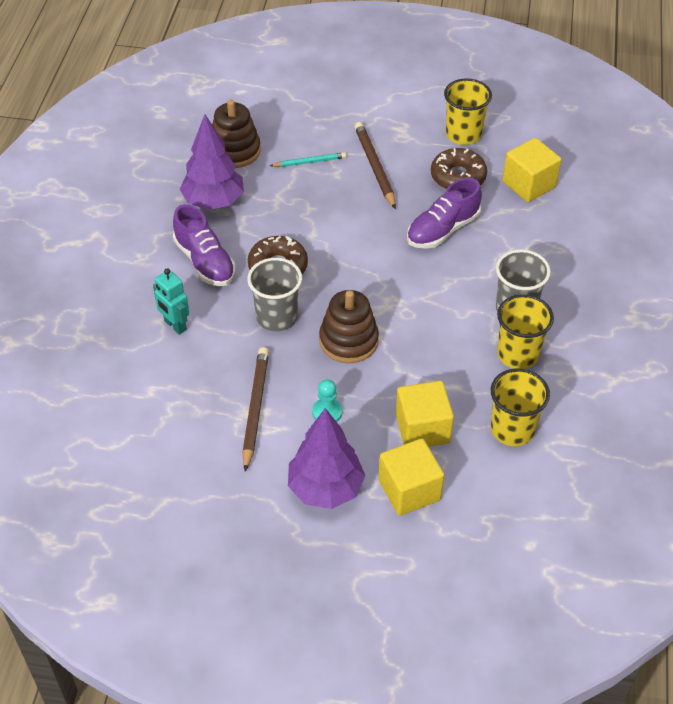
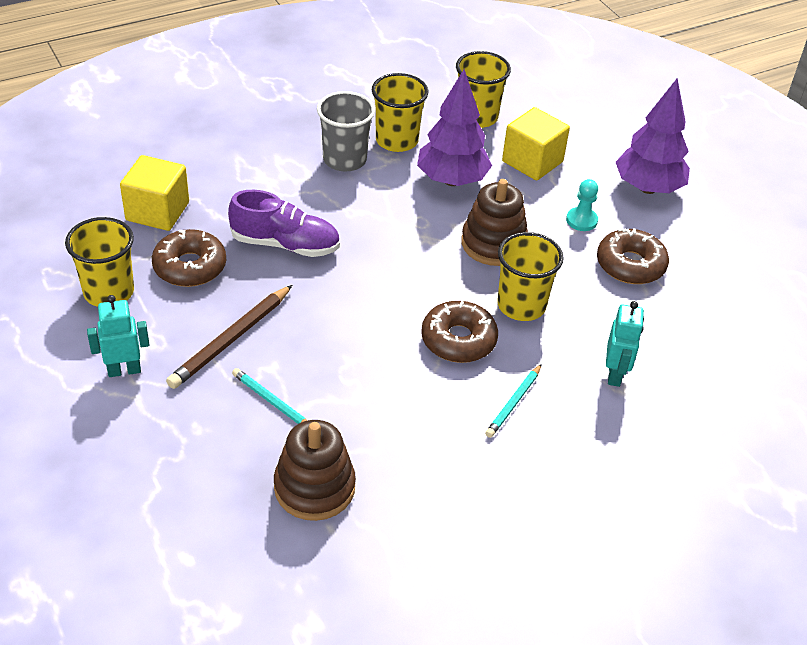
camera: 130 degrees left, 5 degrees down
(205, 262) = (513, 403): purple shoe -> turquoise pencil
(213, 202) = (420, 452): purple tree -> purple tree (452, 180)
(255, 408) = (630, 265): brown pencil -> brown donut
(276, 317) = (521, 305): grey cup -> yellow cup
(389, 117) = (124, 370): none -> turquoise robot
(409, 490) = (594, 146): yellow cube -> none

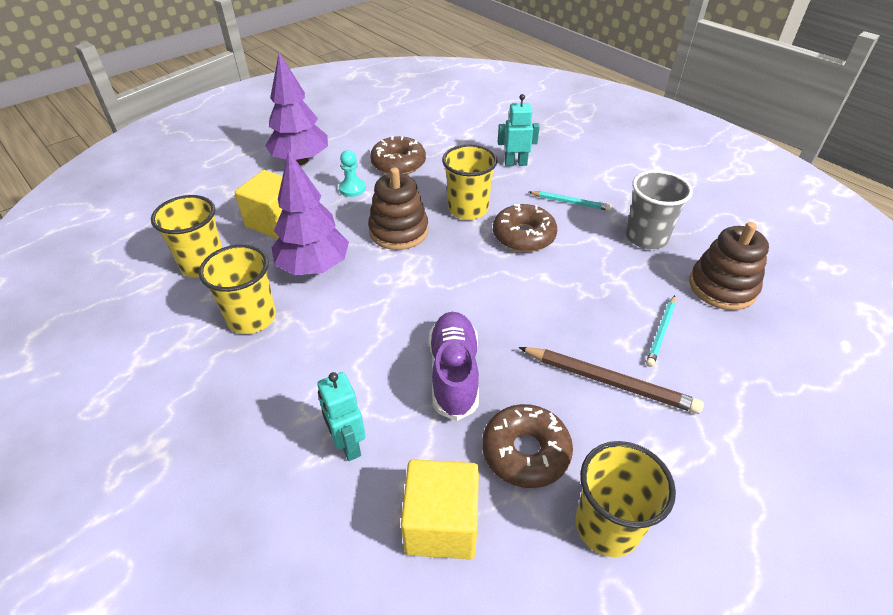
camera: 100 degrees left, 0 degrees up
(124, 370) = (705, 462): turquoise robot -> turquoise robot (348, 445)
(344, 160) = (294, 354): grey cup -> grey cup (646, 237)

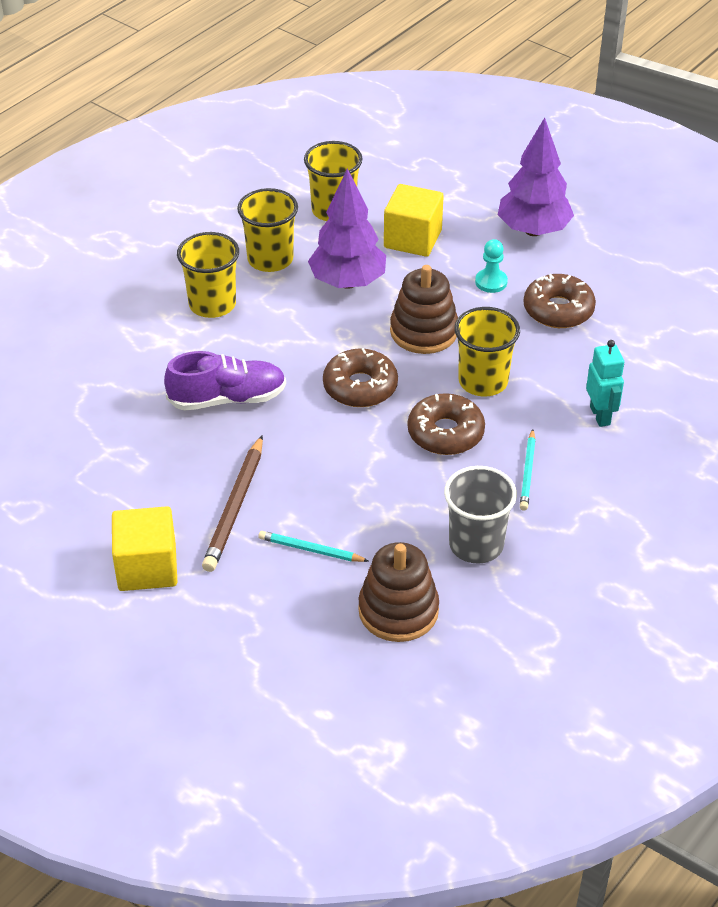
camera: 80 degrees right, 0 degrees up
(348, 445) = (142, 346): turquoise robot -> none
(441, 524) = (78, 409): yellow cube -> yellow cube (147, 567)
(525, 452) = (148, 452): brown donut -> brown donut (360, 387)
(607, 526) = (85, 504): yellow cup -> yellow cup (212, 304)

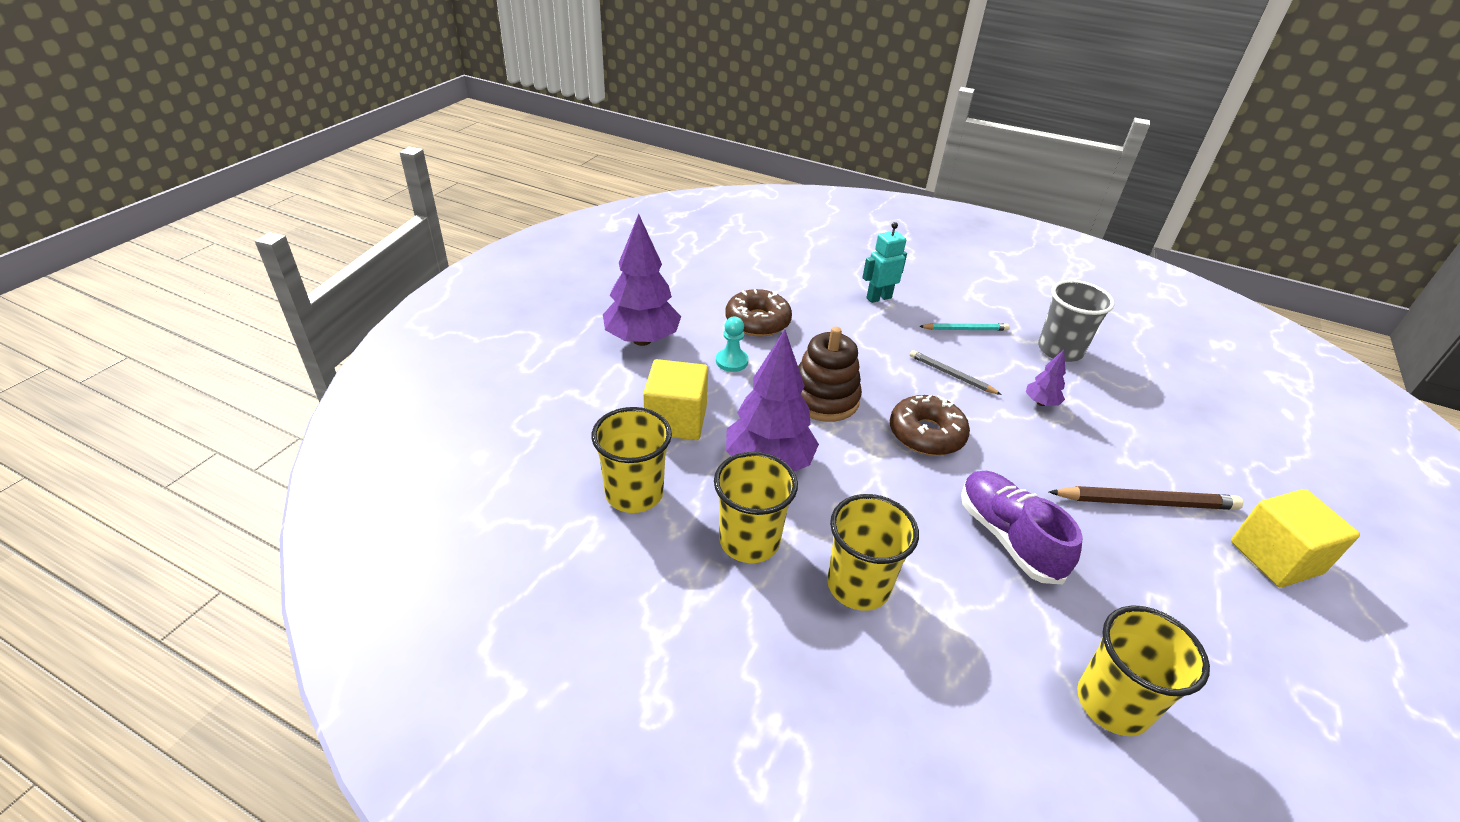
camera: 105 degrees left, 5 degrees down
(310, 549) = (1147, 441): turquoise pencil -> none
(387, 488) = (1041, 403): none -> purple tree
(398, 610) = (1159, 384): brown stacking toy -> none
(445, 433) = (951, 375): brown donut -> grey pencil
(483, 381) = (874, 358): yellow cup -> yellow cup (1112, 703)

